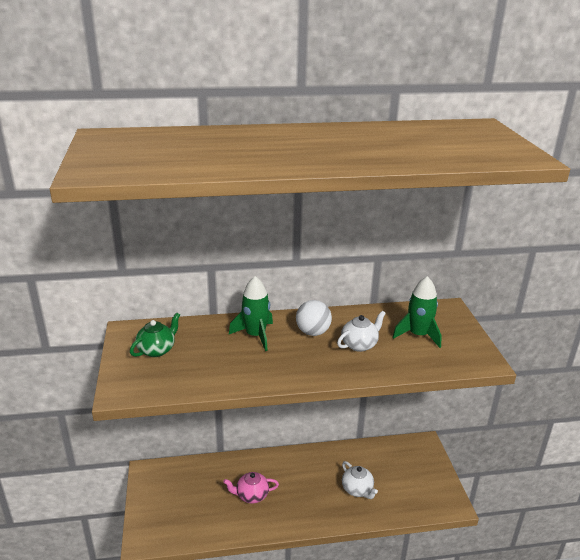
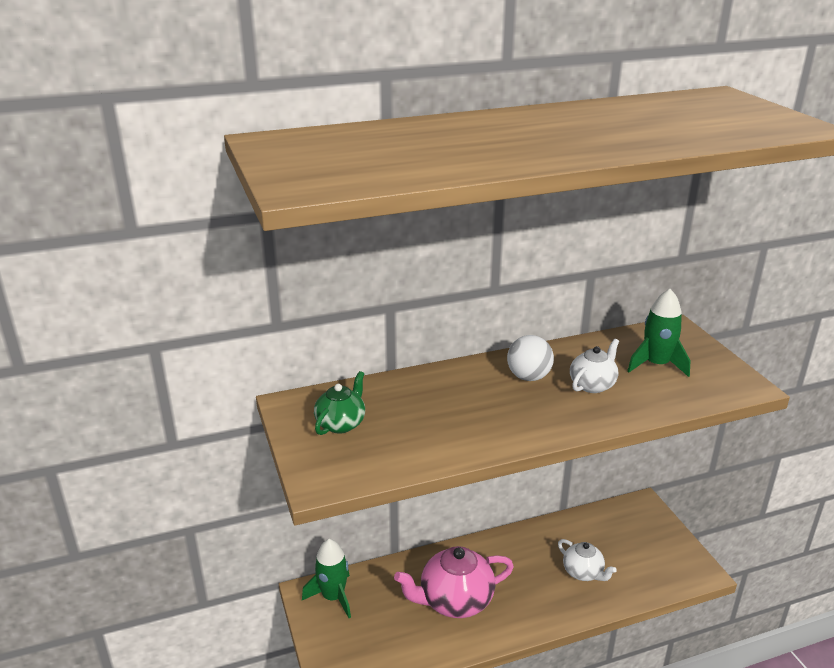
camera: 10 degrees left, 0 degrees up
(251, 495) = (454, 601): pink teapot -> pink teapot, size x1.73
(255, 335) = (459, 390): green rocket -> green rocket (333, 597)

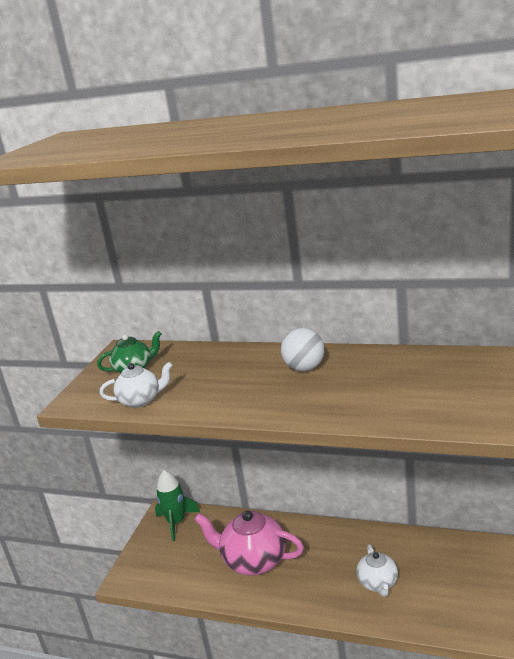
camera: 40 degrees right, 5 degrees down
(592, 385) = (349, 386): white teapot -> white teapot (141, 400)
(656, 364) = (433, 383): green rocket -> none

